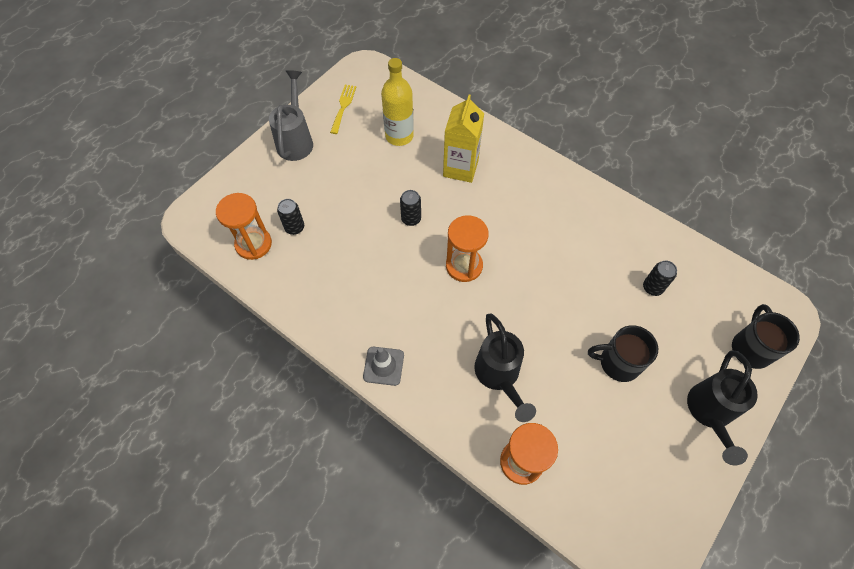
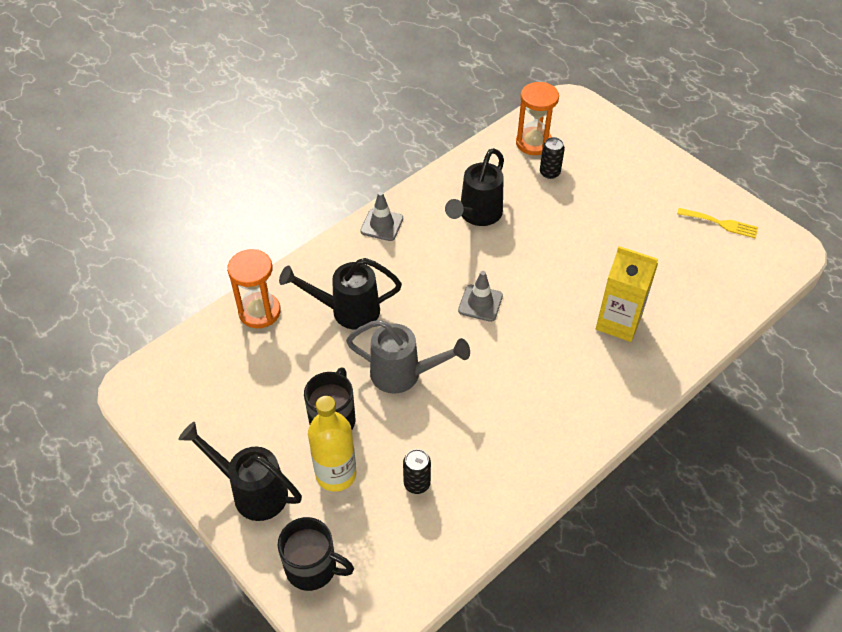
camera: 100 degrees right, 10 degrees down
(296, 140) = (669, 180): grey watering can -> grey watering can (404, 374)
(359, 282) = (476, 215): none -> black watering can
(399, 136) = (672, 270): yellow bottle -> yellow bottle (336, 474)
(411, 219) = (549, 266): black can -> none
(464, 266) = (480, 303): orange hourglass -> grey traffic cone

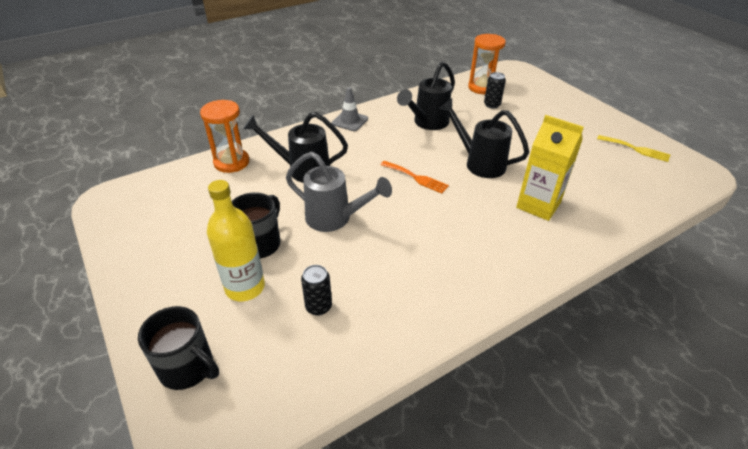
camera: 10 degrees right, 10 degrees down
(251, 491) = (162, 290): black watering can -> black watering can (479, 163)
(480, 303) = (416, 178): grey traffic cone -> orange fork

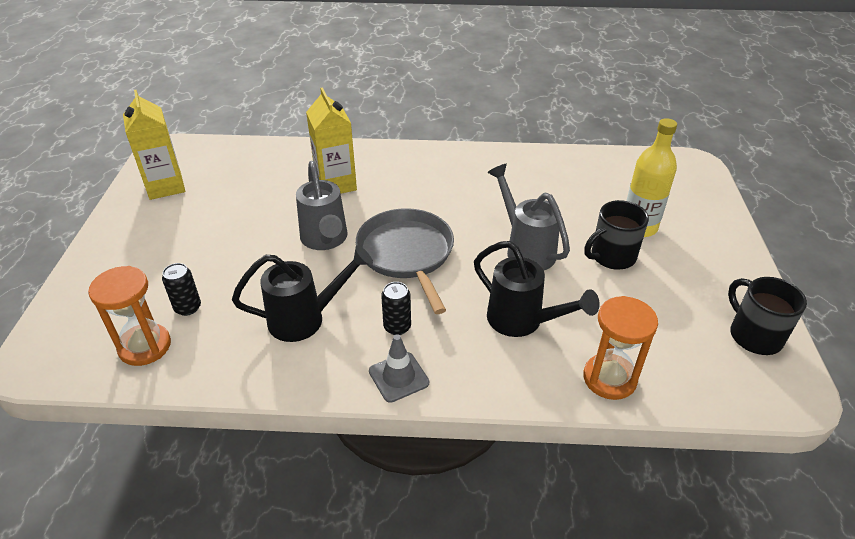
camera: 145 degrees left, 0 degrees up
(188, 368) = (695, 196): black mug -> black mug (754, 335)
(318, 307) = (584, 193): black can -> black can (397, 327)
(416, 178) = (407, 254): orange fork -> grey pan
(479, 163) = (325, 240): black watering can -> grey watering can
(636, 149) = (165, 186): yellow fork -> yellow carton

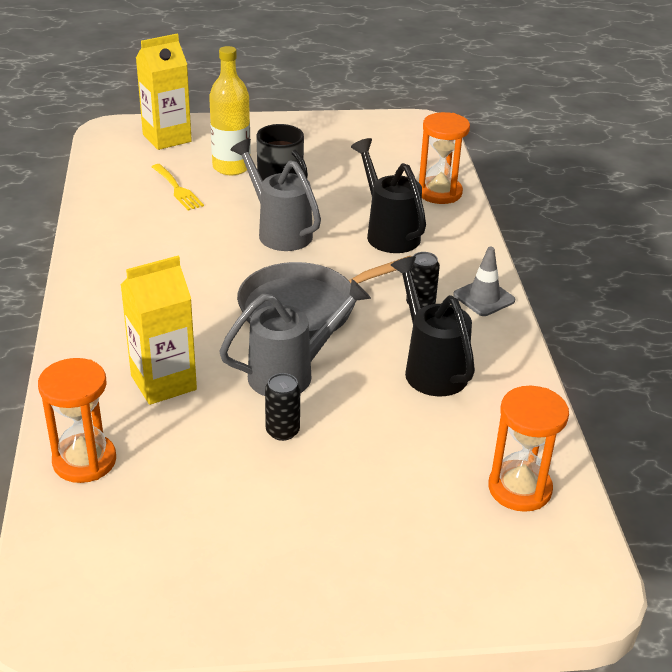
camera: 100 degrees left, 5 degrees down
(165, 186) = (179, 579): yellow carton -> yellow carton (167, 138)
(188, 307) = (445, 469): black can -> black can (282, 431)
(275, 156) = (84, 461): none -> orange hourglass
(523, 322) = (388, 232): black watering can -> black watering can turned 60 degrees counterclockwise
(525, 249) = (279, 231): grey watering can -> grey watering can turned 90 degrees clockwise
(593, 196) = (177, 189): none -> yellow fork
(754, 335) = (367, 129): black mug -> none

